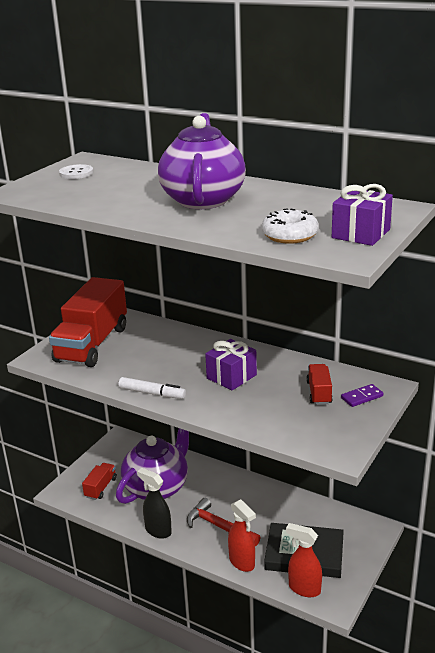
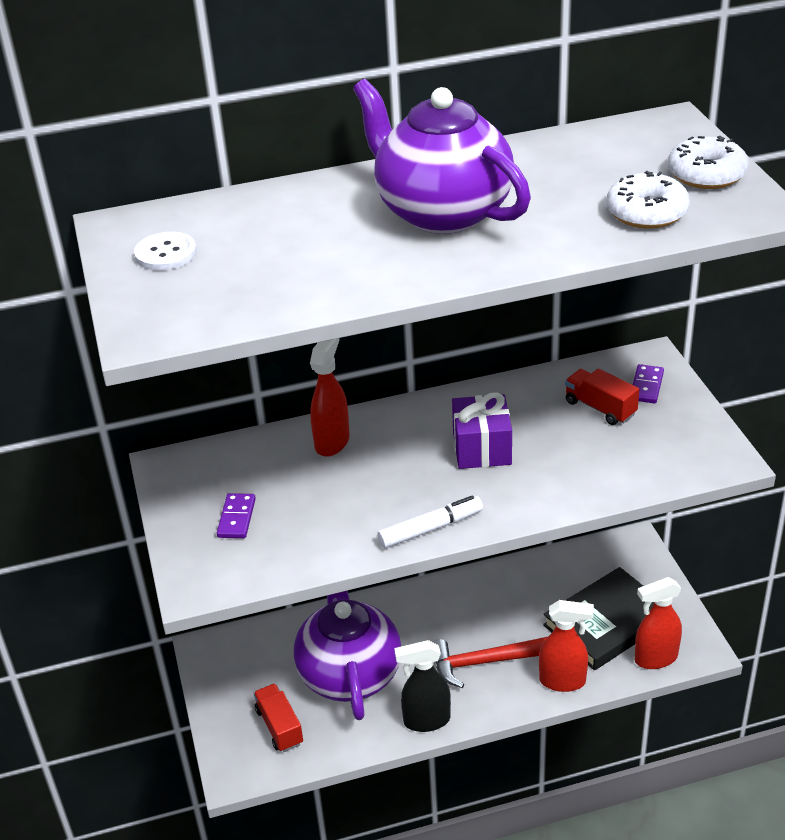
camera: 45 degrees left, 10 degrees up
(92, 344) = (236, 518): red truck -> purple domino
(176, 338) = (332, 442): none -> red spray bottle
(361, 234) = (706, 174): purple gift -> white donut

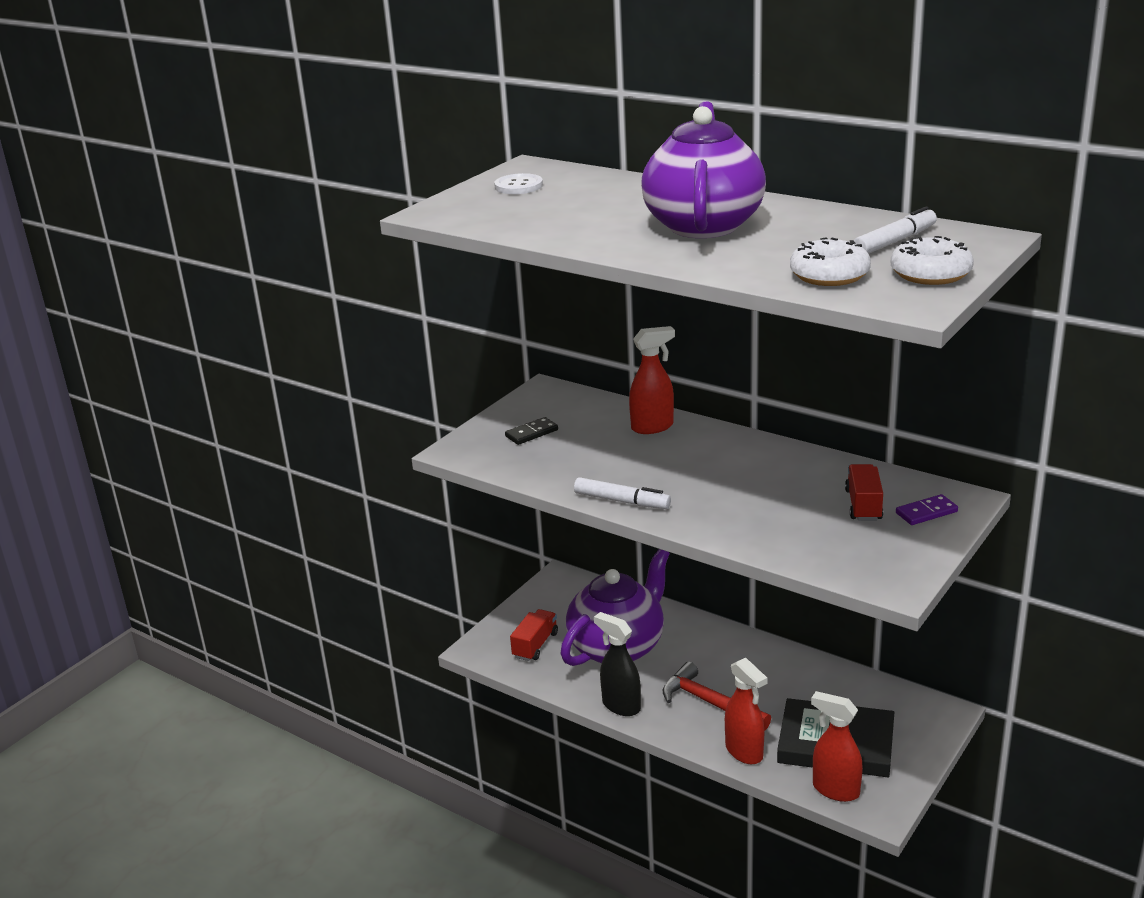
camera: 50 degrees right, 10 degrees down
(236, 518) = (531, 433): purple domino -> black domino
(482, 448) = (735, 481): purple gift -> none
(619, 156) = (894, 241): none -> white marker

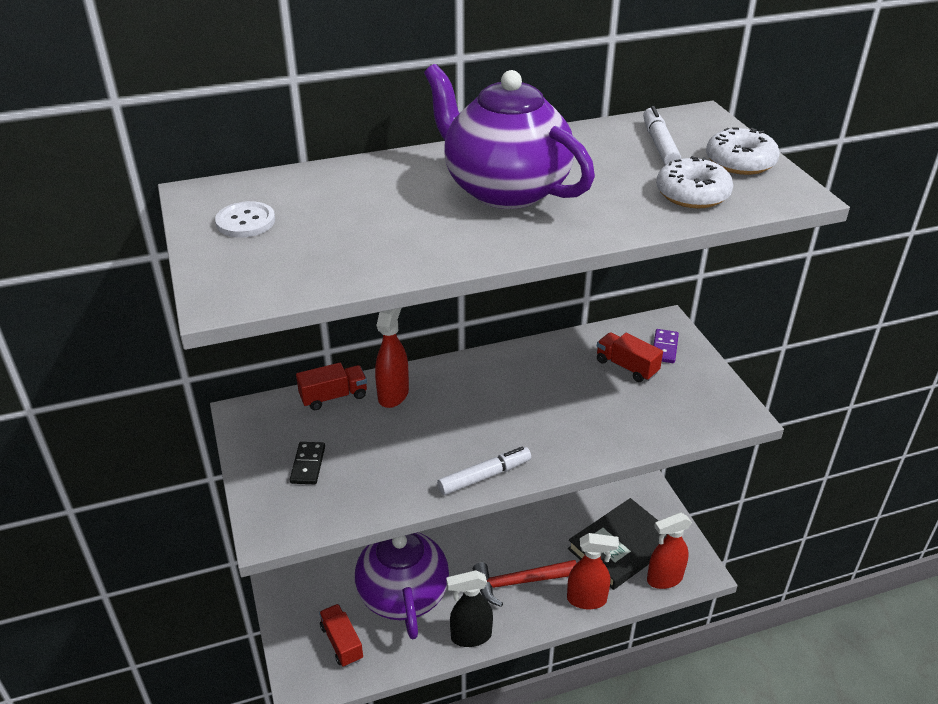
camera: 55 degrees left, 10 degrees up
(613, 408) = (333, 397): none -> red truck

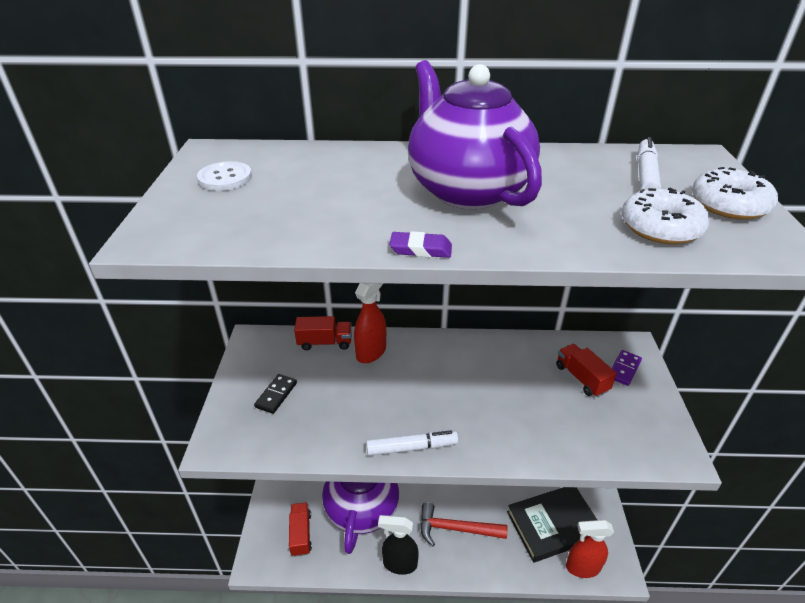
camera: 20 degrees right, 0 degrees up
(497, 255) = (420, 249): none -> purple eraser
(587, 599) = (507, 564): red spray bottle -> none

